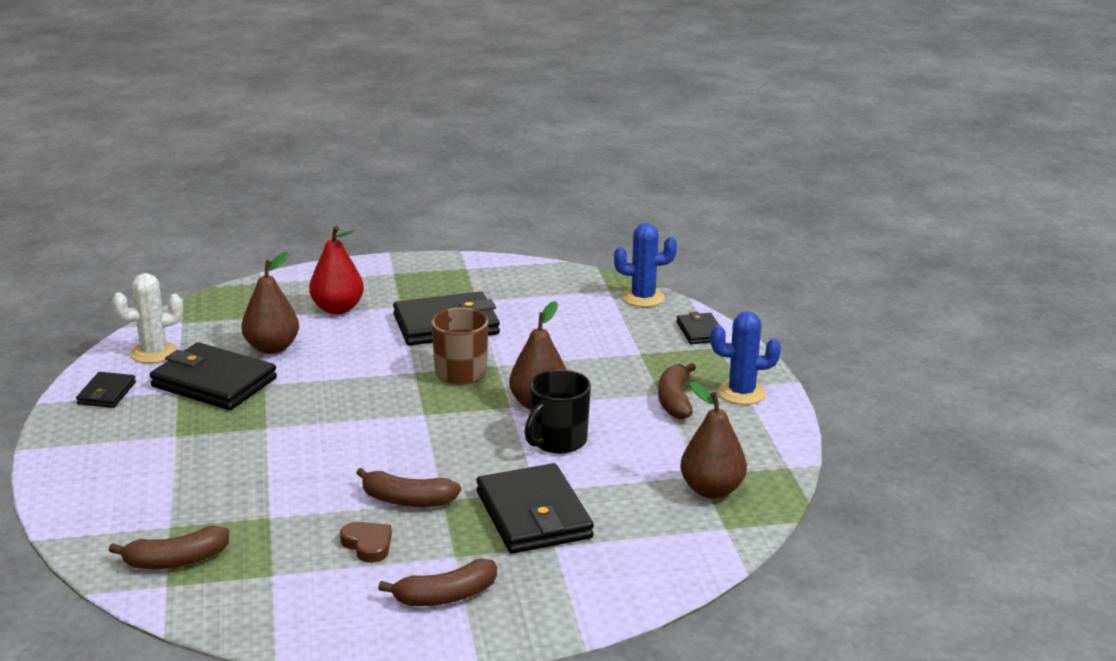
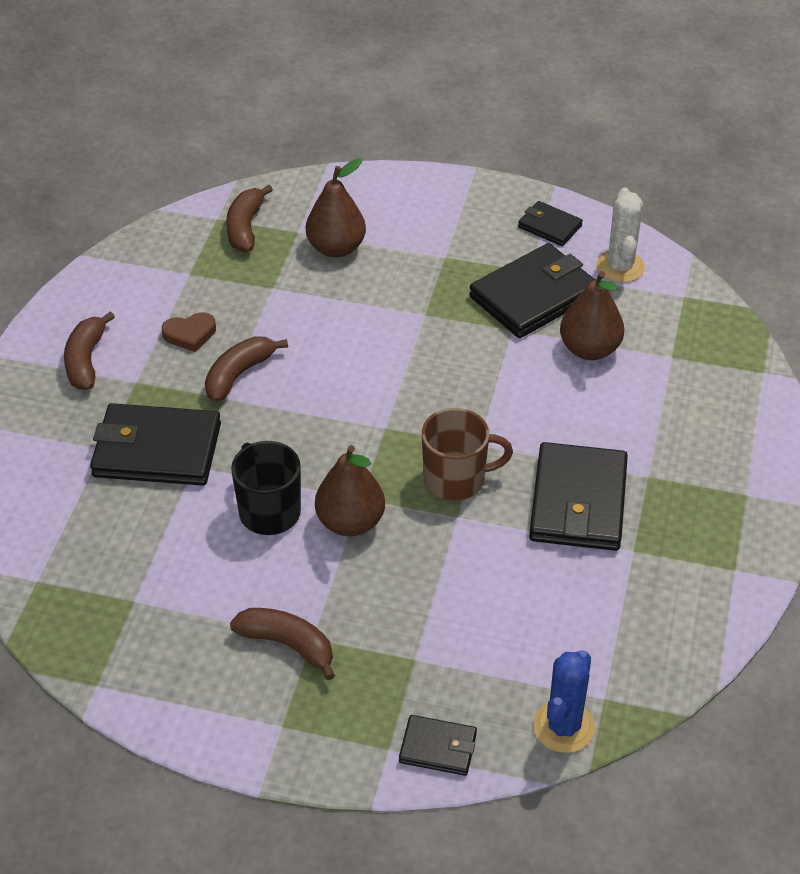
camera: 115 degrees right, 20 degrees up
(337, 309) = (663, 420): red pear -> none
(711, 490) = (102, 598): brown pear -> brown pear (336, 248)
(741, 393) = (266, 717): blue cactus -> none

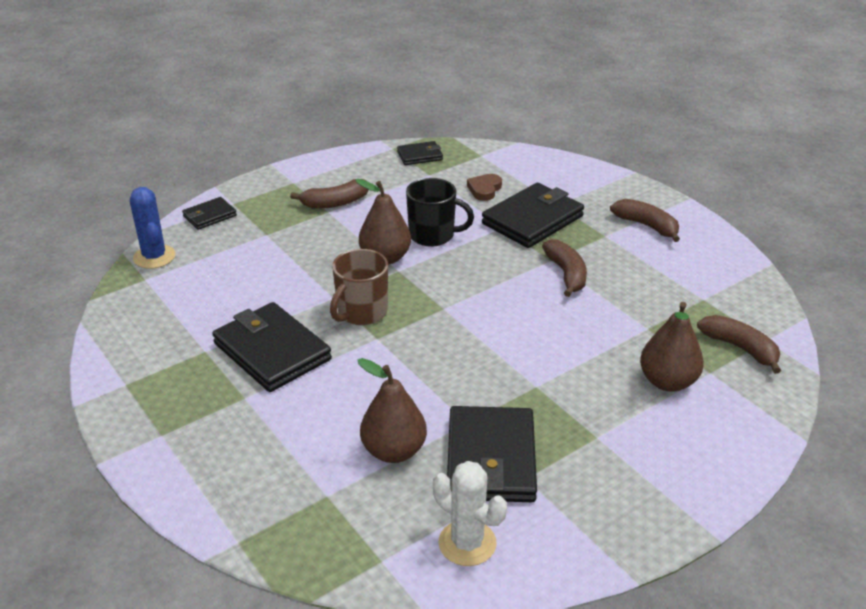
camera: 130 degrees right, 10 degrees down
(190, 334) = (631, 272): brown heart -> brown heart (484, 189)
(550, 226) = (573, 532): black wallet -> black wallet (420, 156)

